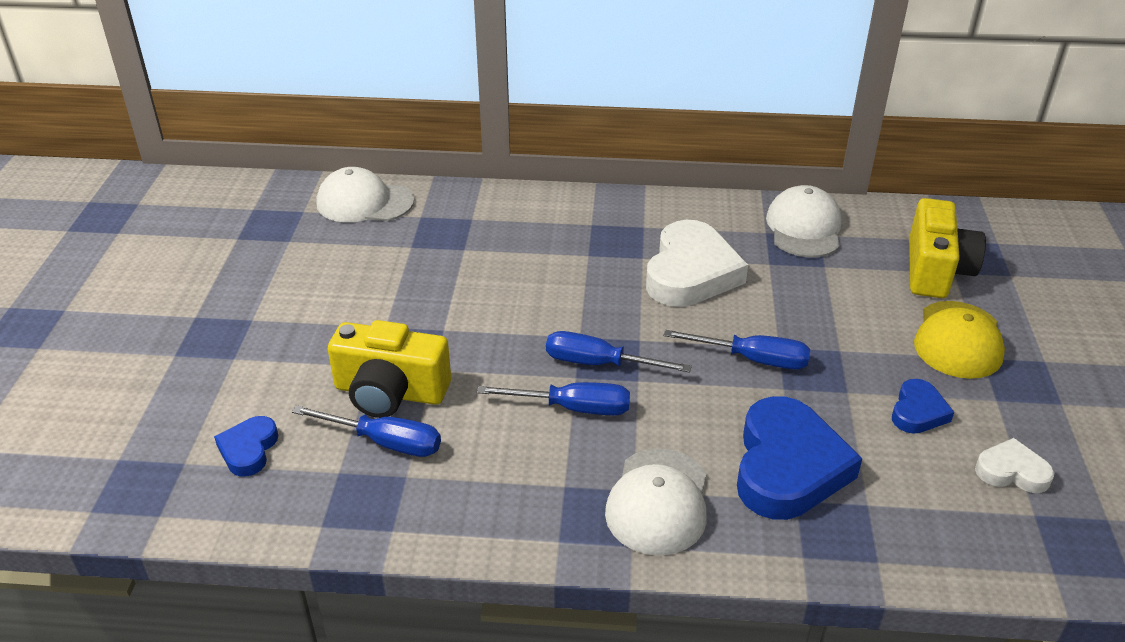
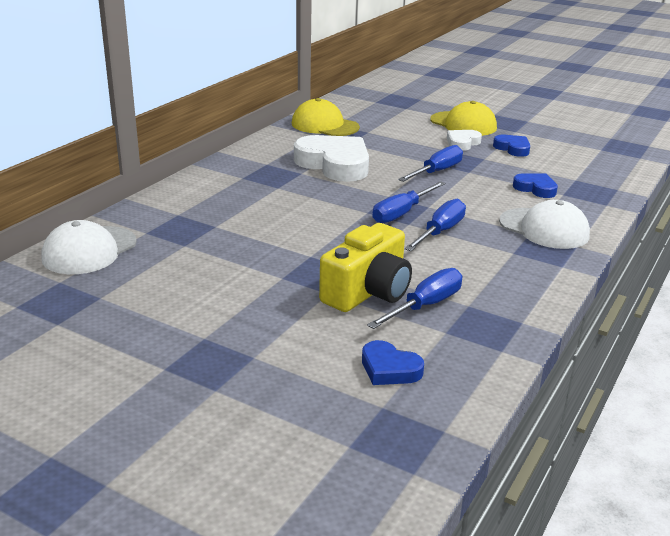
camera: 65 degrees left, 10 degrees down
(788, 467) = (535, 188): blue heart -> blue heart, size x0.50
(804, 228) = (324, 125): white cap -> yellow cap
(935, 270) = (400, 111): yellow camera -> none
(1012, 471) = (569, 144): white heart -> white heart (462, 143)

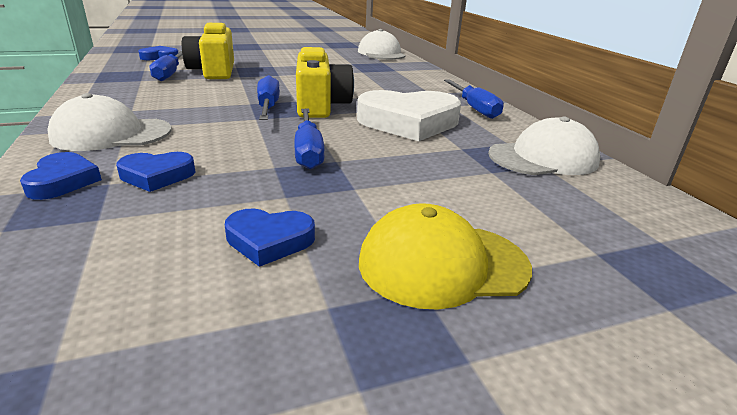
camera: 130 degrees right, 0 degrees up
(324, 125) = (543, 158): yellow cap -> white cap
(359, 199) = (320, 105): none -> yellow camera
(440, 232) = (214, 105): blue screwdriver -> blue screwdriver (474, 108)
(462, 143) = (359, 211): white heart -> none
(586, 203) = (63, 181): none -> blue heart

